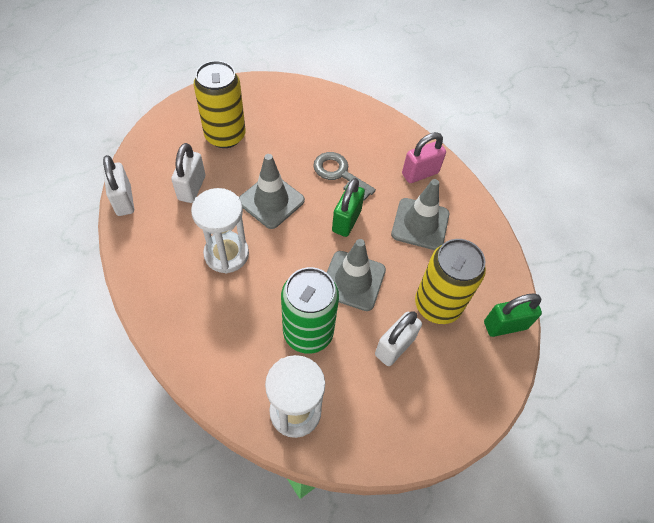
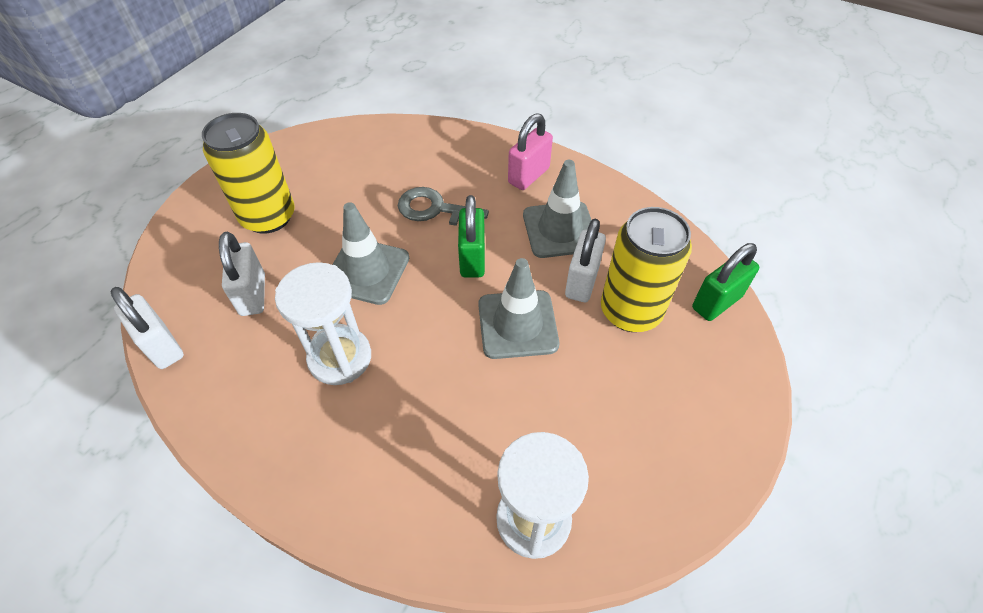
camera: 20 degrees left, 5 degrees down
(308, 332) = (496, 410): green can -> none
(394, 347) = (610, 381): white padlock -> white padlock (581, 281)

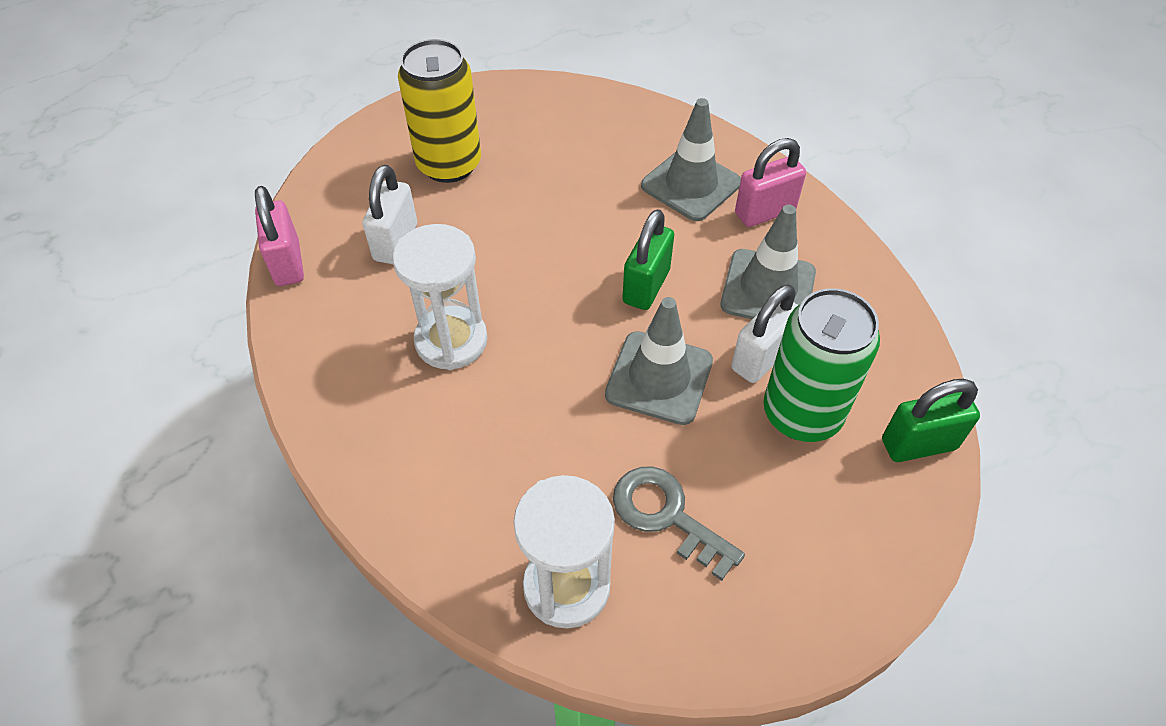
camera: 25 degrees right, 0 degrees up
(162, 346) = (287, 263): white padlock -> pink padlock
(367, 271) = (523, 259): grey traffic cone -> grey traffic cone (691, 184)
(435, 209) = (633, 216): grey key -> grey key (667, 516)
(630, 311) = (802, 413): yellow can -> green can

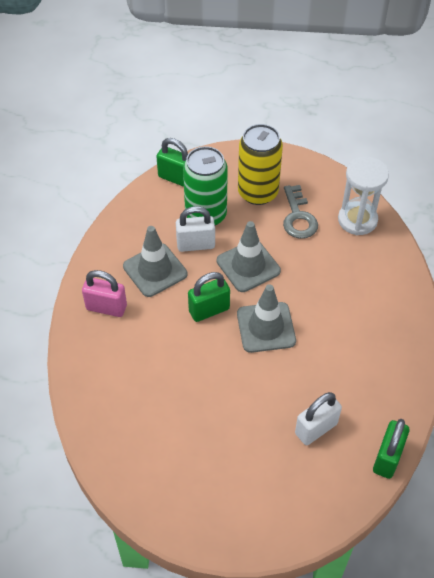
camera: 140 degrees left, 0 degrees up
(287, 263) = (387, 458): pink padlock -> green padlock
(449, 164) = (242, 467): yellow can -> yellow can (258, 193)
(451, 340) = (328, 347): white hourglass -> none
(691, 184) = (122, 350): grey traffic cone -> grey traffic cone (266, 327)

